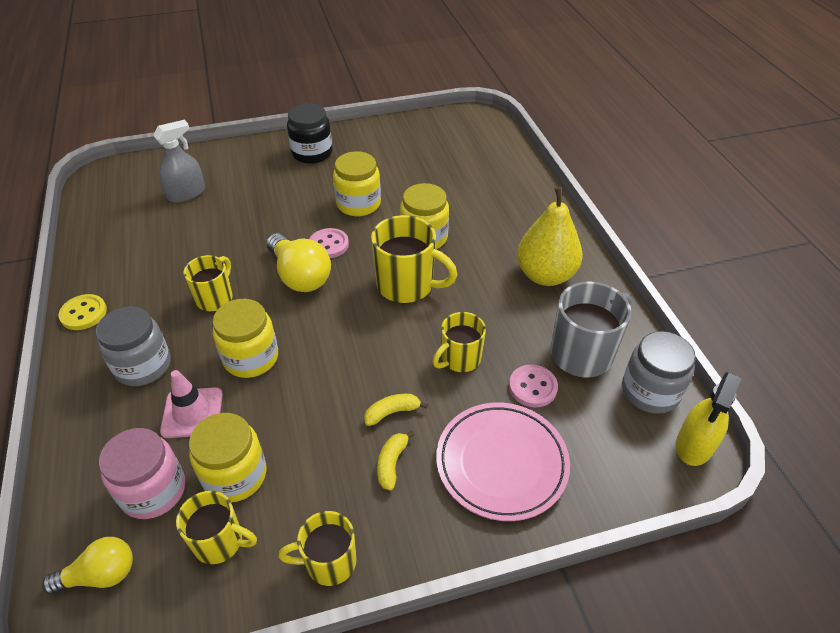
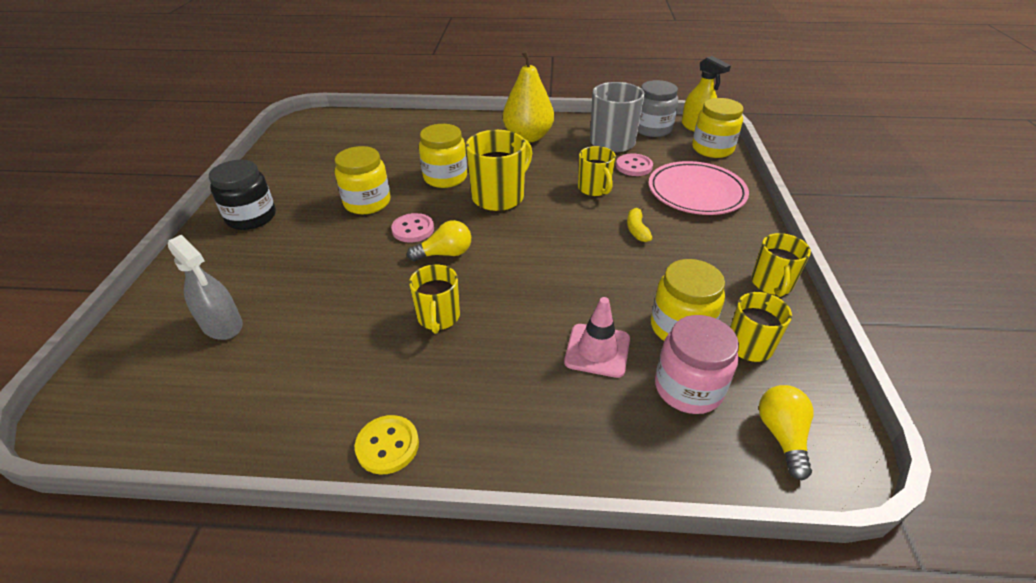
camera: 70 degrees left, 5 degrees down
(143, 365) = (513, 387): grey jar -> none
(186, 193) = (222, 325): grey spray bottle -> grey spray bottle turned 150 degrees clockwise
(215, 298) = (438, 317): yellow mug -> yellow mug turned 135 degrees counterclockwise
(251, 357) = (540, 300): yellow jar -> yellow jar (712, 149)
(300, 276) = (445, 254): yellow light bulb -> yellow light bulb, size x0.64
(392, 463) = (686, 239): yellow banana -> none

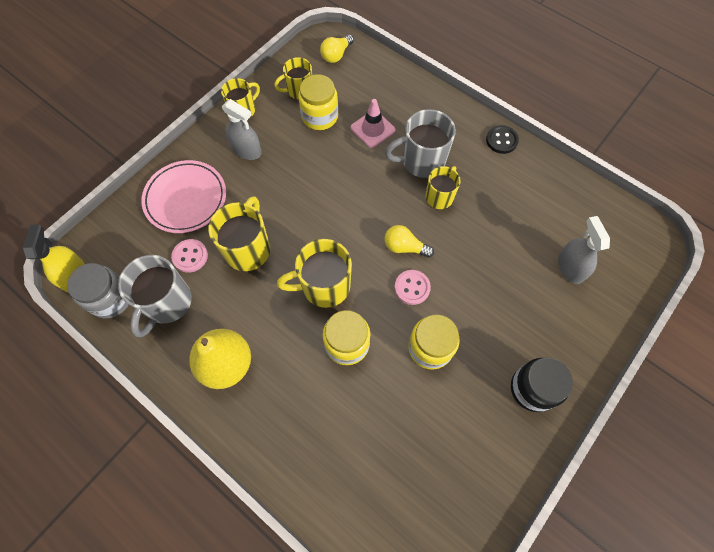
camera: 145 degrees left, 25 degrees up
(387, 446) = (501, 140): yellow button -> black button
(494, 346) = (422, 161): none -> grey mug
(594, 189) = (248, 249): yellow mug -> yellow mug, size x1.57
(637, 230) = (265, 191): yellow banana -> none
(688, 388) = (350, 90): pink jar -> none
(706, 251) = (246, 150): none -> grey spray bottle
(712, 149) = (106, 237): yellow jar -> none

